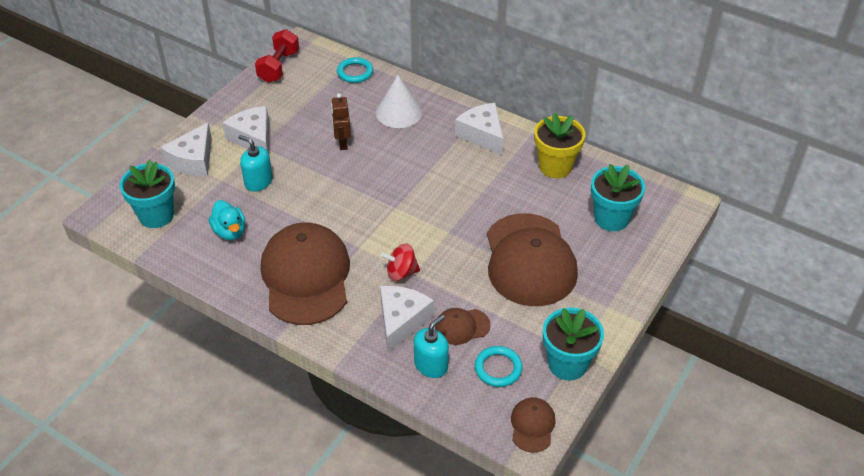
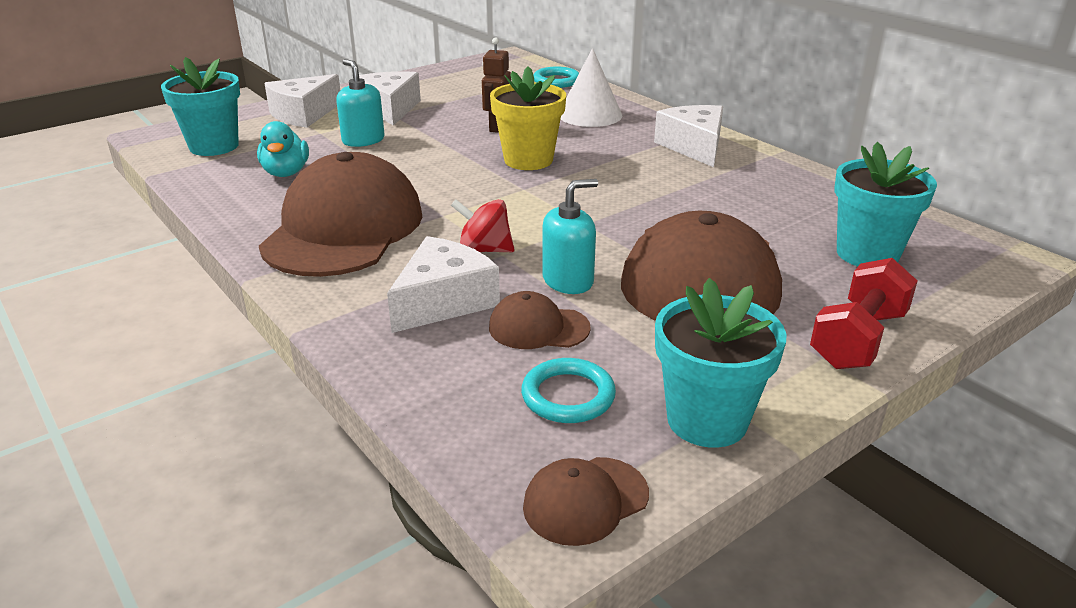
camera: 20 degrees right, 15 degrees down
(279, 67) = (469, 67): red dumbbell -> red dumbbell (858, 339)
(431, 365) = (451, 364): turquoise soap dispenser -> turquoise soap dispenser (568, 280)
(532, 425) = (585, 500): brown cap -> brown cap turned 150 degrees counterclockwise
(555, 166) = (792, 189): yellow flower pot -> yellow flower pot (528, 160)

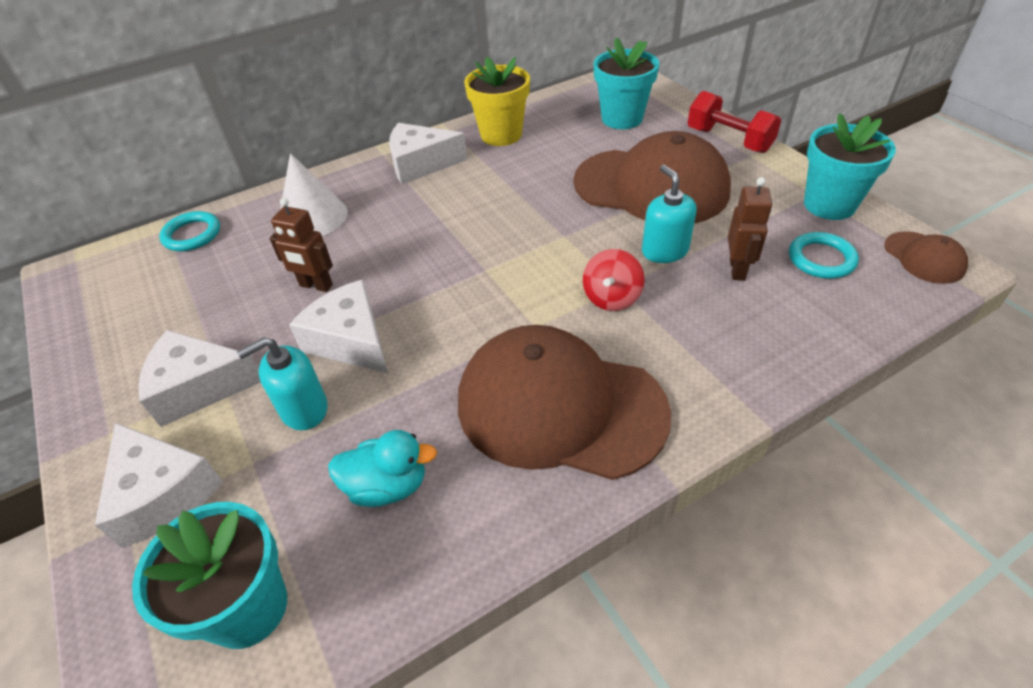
camera: 80 degrees left, 15 degrees up
(444, 301) = (704, 323): white cheese -> white cheese (350, 340)
(528, 160) = (417, 264): yellow flower pot -> yellow flower pot (501, 135)
(538, 328) = (737, 269): brown cap -> brown robot

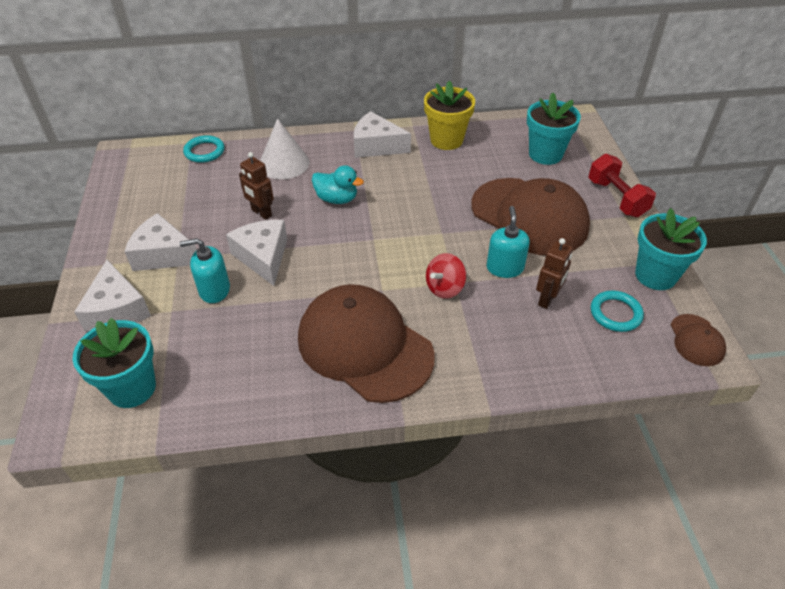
camera: 20 degrees right, 0 degrees up
(387, 486) = (237, 353): turquoise duck -> turquoise duck (337, 199)

